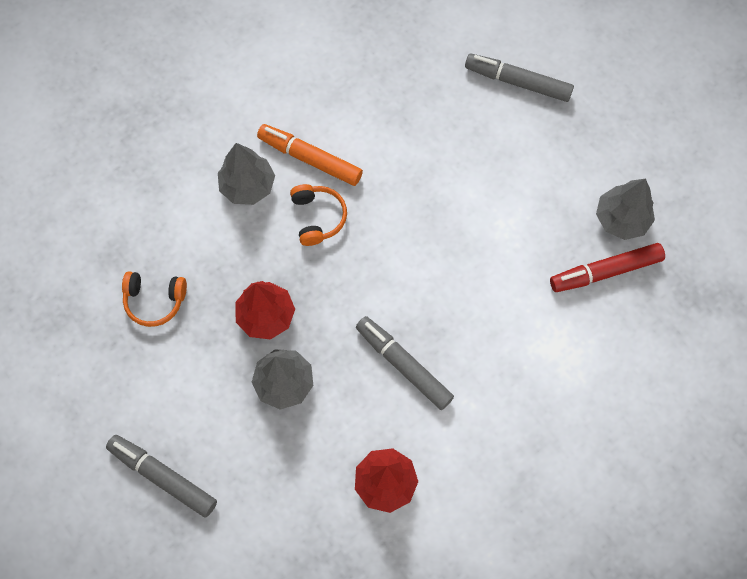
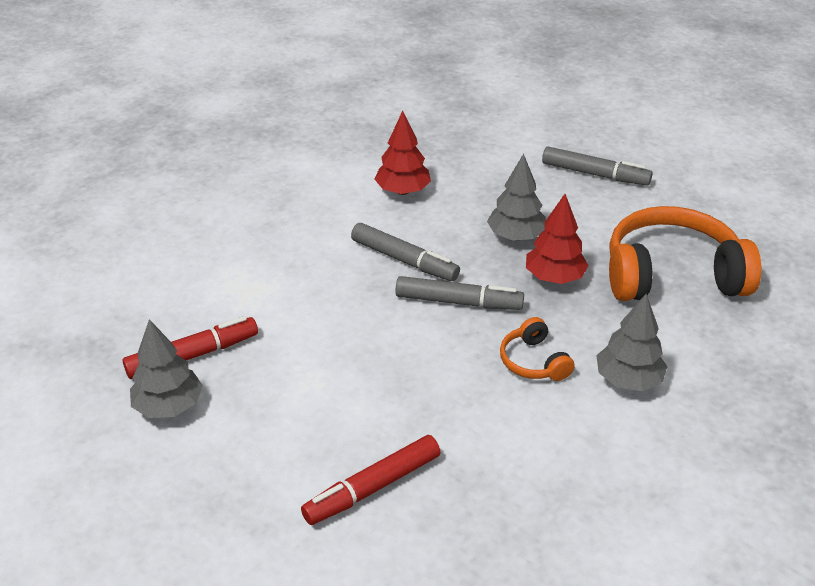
camera: 170 degrees right, 30 degrees down
(155, 300) = (672, 275): orange headphones -> orange headphones, size x2.15
(310, 159) = (565, 417): orange marker -> none
(467, 121) = (373, 487): none -> red marker
(518, 82) = (306, 550): grey marker -> grey marker (458, 302)

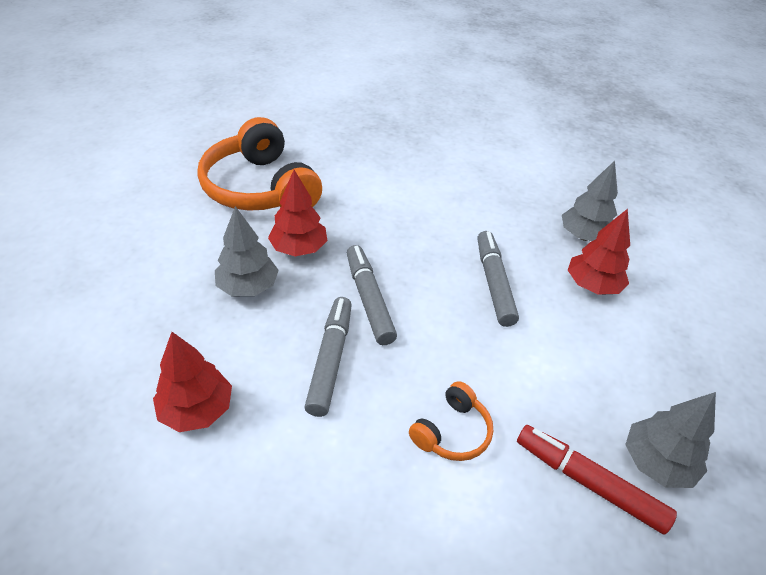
camera: 120 degrees left, 5 degrees up
(373, 487) = (592, 286): red marker -> red tree
(533, 361) = (409, 238): orange headphones -> orange headphones (452, 432)
(594, 174) = (111, 256): grey marker -> grey marker (494, 283)
(628, 380) = (394, 192): grey tree -> grey tree (584, 236)

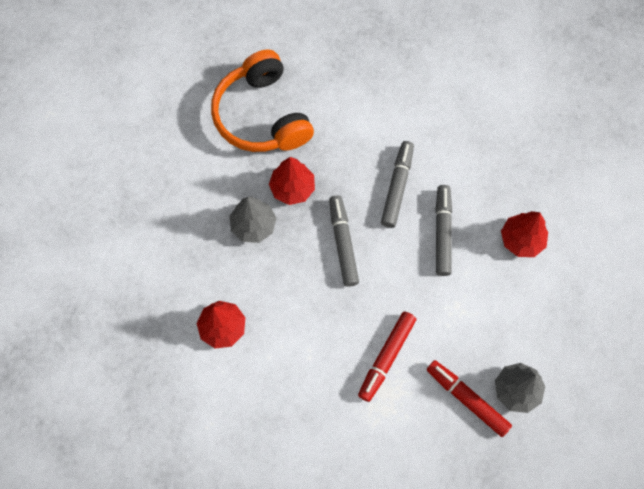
camera: 10 degrees right, 25 degrees up
(330, 360) = (310, 295): grey marker -> grey marker (397, 187)
(452, 432) = (387, 357): orange headphones -> red marker
(584, 236) = (531, 186): grey tree -> none

